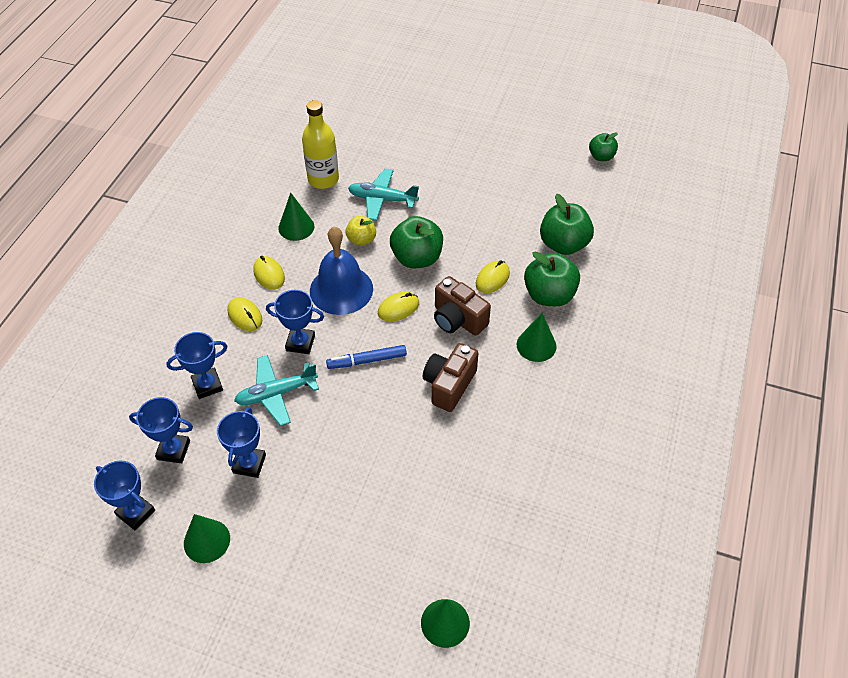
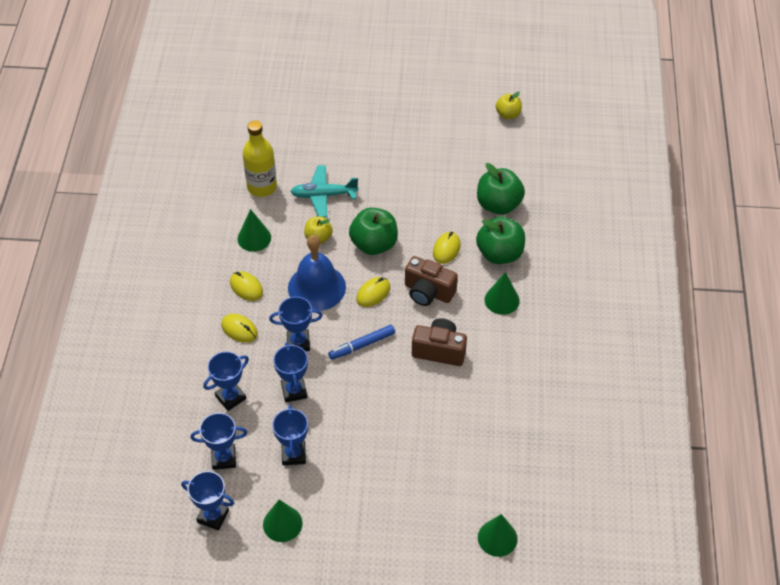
camera: 15 degrees left, 0 degrees up
(276, 394) = (294, 391): turquoise plane -> blue trophy
(449, 385) = (439, 350): brown camera -> brown camera turned 90 degrees clockwise
(601, 156) = (508, 114): green apple -> yellow apple

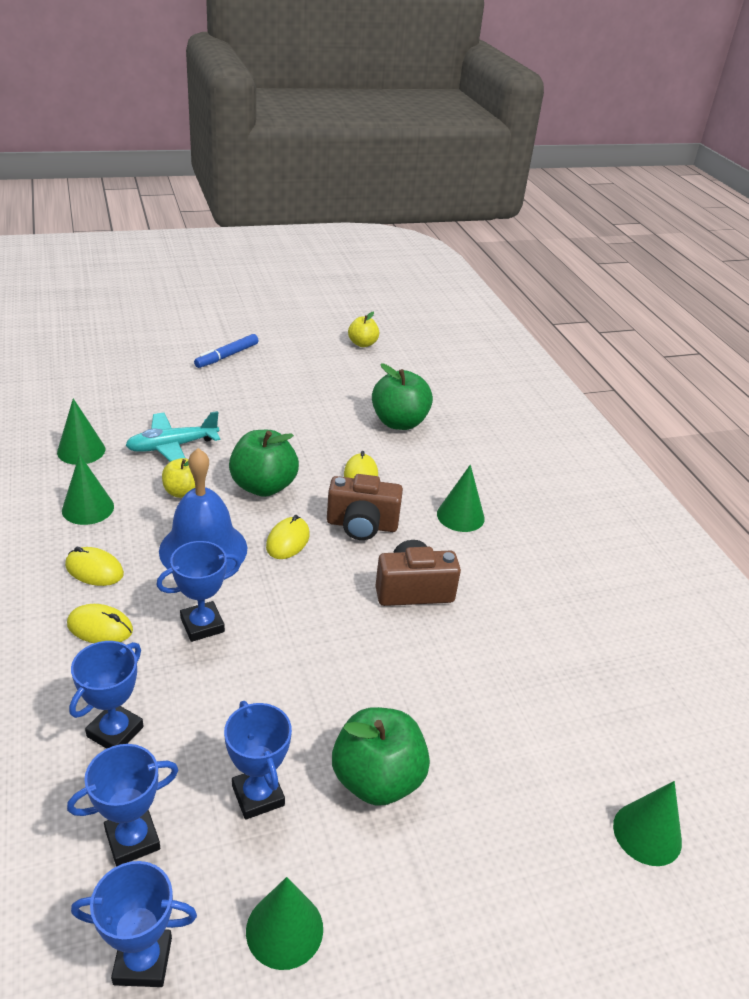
camera: 25 degrees left, 15 degrees down
(262, 187) = (81, 450): yellow bottle -> green cone
(294, 391) = (221, 695): blue trophy -> none
(362, 345) = (301, 607): blue marker -> blue marker (227, 356)
(499, 254) = (429, 469): green apple -> green apple (377, 779)

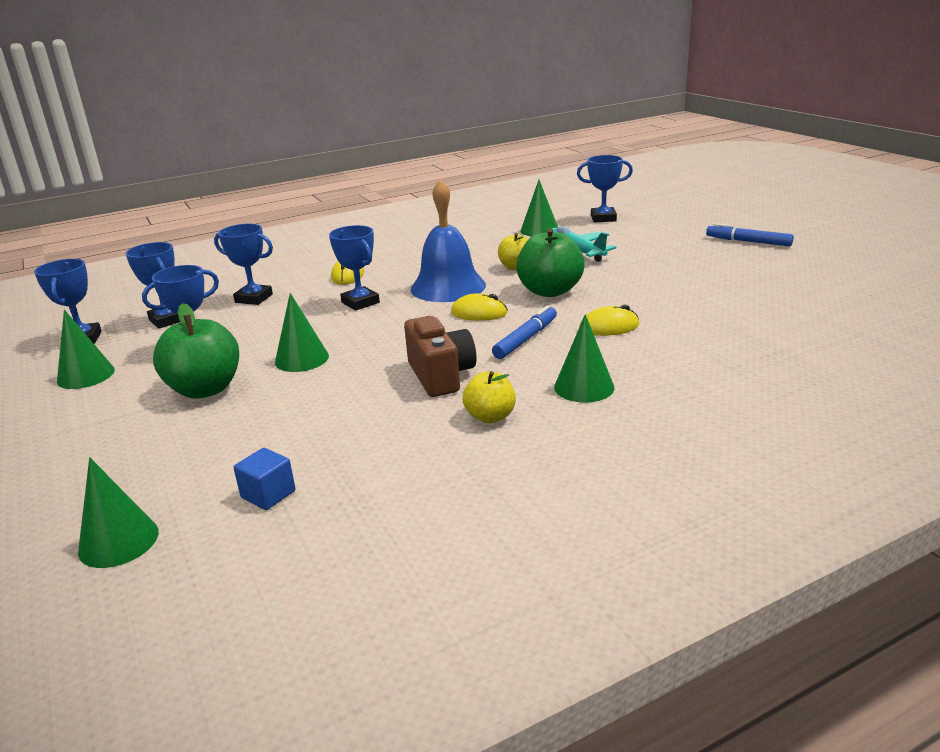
camera: 85 degrees right, 10 degrees down
(86, 403) = (603, 218): none -> blue trophy
(88, 508) = (472, 246): green cone -> green cone (301, 359)
(94, 570) = (405, 262): yellow mouse -> none
(362, 344) = (885, 289): yellow apple -> yellow apple (490, 417)
(362, 525) = (525, 339): brown camera -> blue marker
(399, 422) = (736, 331): green apple -> none
(586, 724) = (268, 494): none -> blue cube

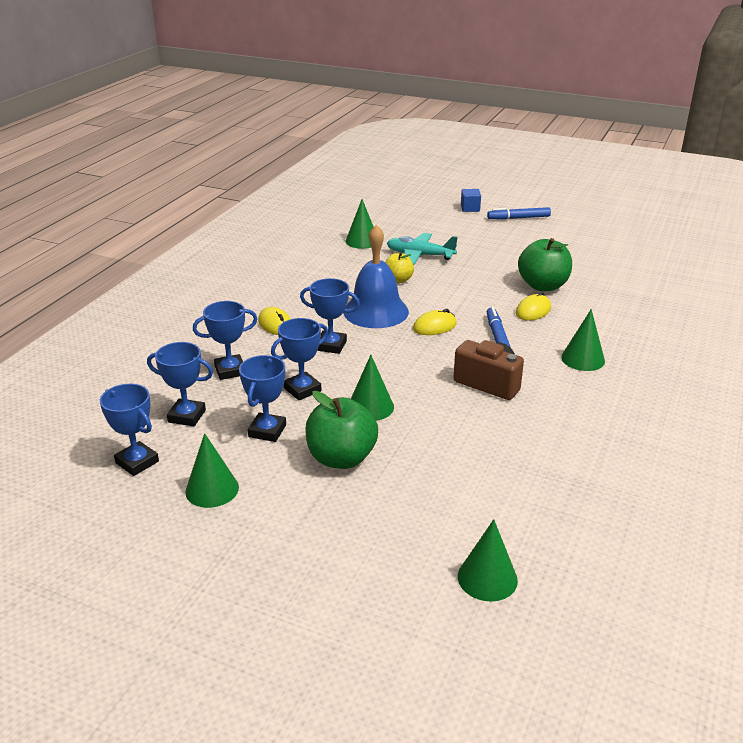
camera: 40 degrees left, 5 degrees up
(268, 494) = (523, 505): blue cube -> blue cube (470, 208)
(490, 417) = (563, 399): yellow apple -> none
(550, 291) = (454, 294): green apple -> green apple (543, 286)
(603, 218) = (393, 218): blue trophy -> blue trophy (302, 389)

